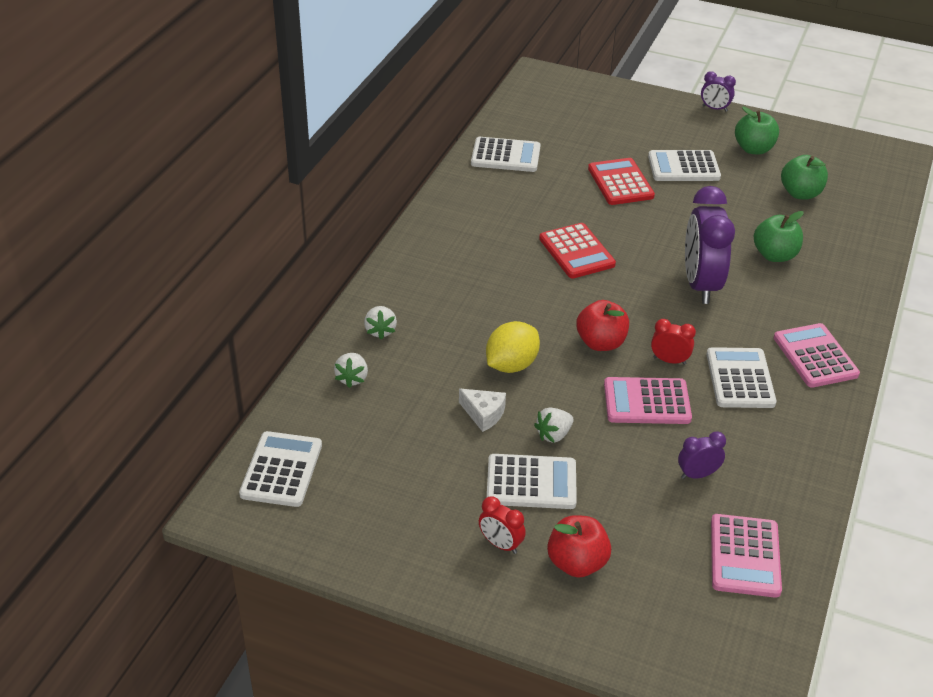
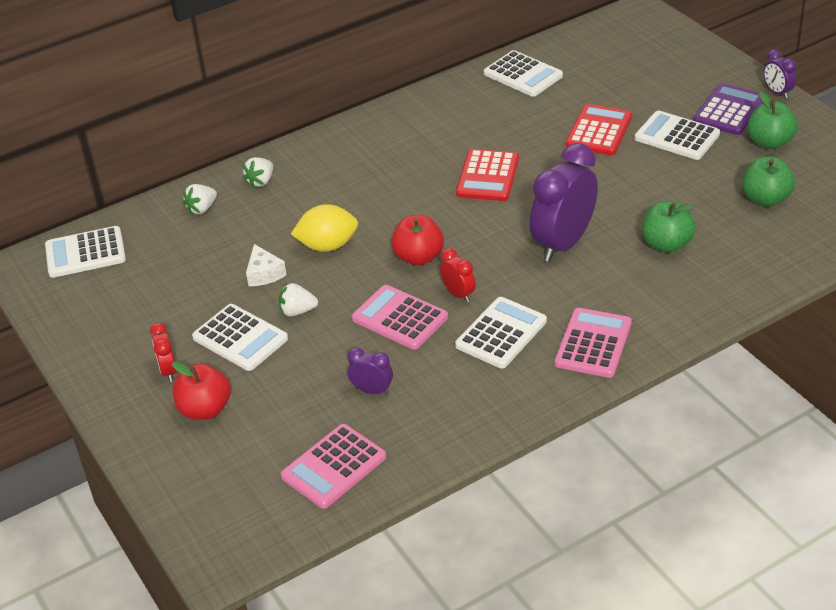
camera: 40 degrees right, 0 degrees up
(281, 470) = (85, 253): white calculator -> white calculator turned 150 degrees counterclockwise
(697, 134) = (729, 110): none -> purple calculator

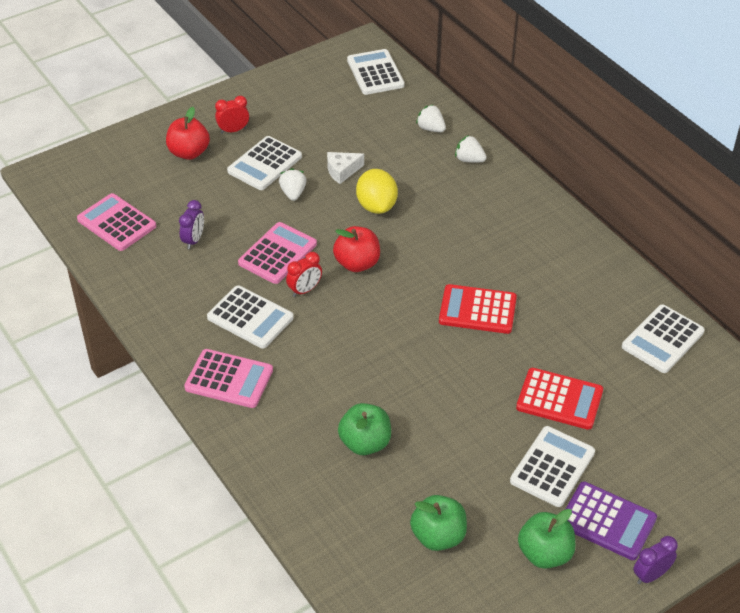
camera: 85 degrees right, 5 degrees up
(563, 244) = (370, 363): purple clock -> none

